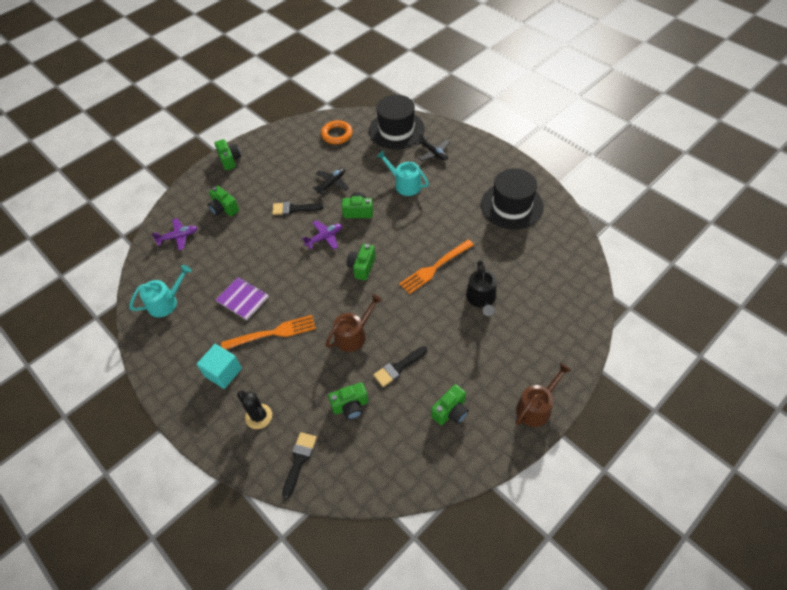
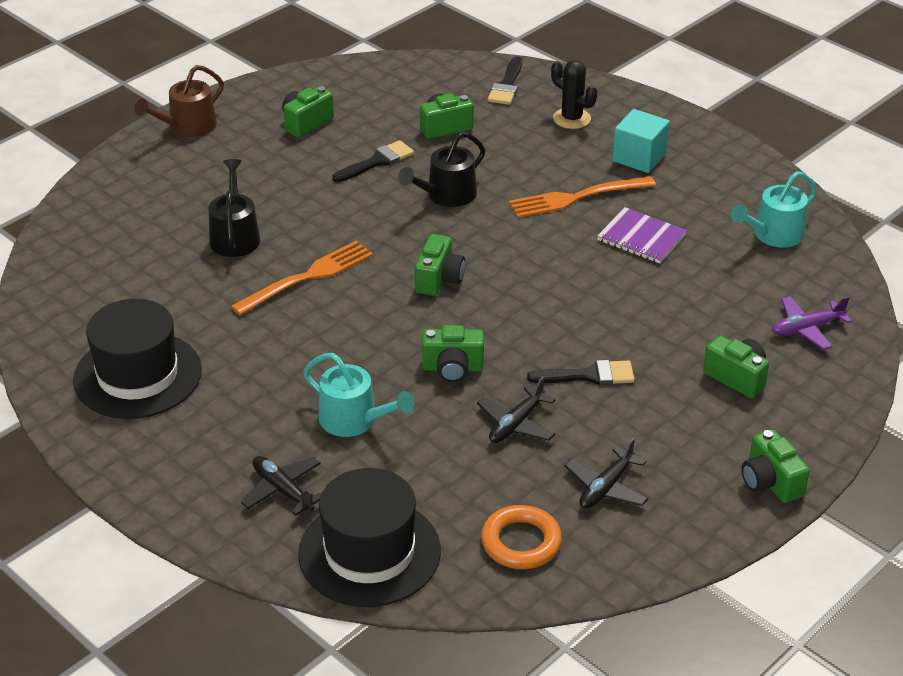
camera: 175 degrees right, 15 degrees down
(298, 156) = (606, 487): none -> black plane
(324, 237) = (515, 324): purple plane -> none
(353, 335) = (447, 195): brown watering can -> black watering can

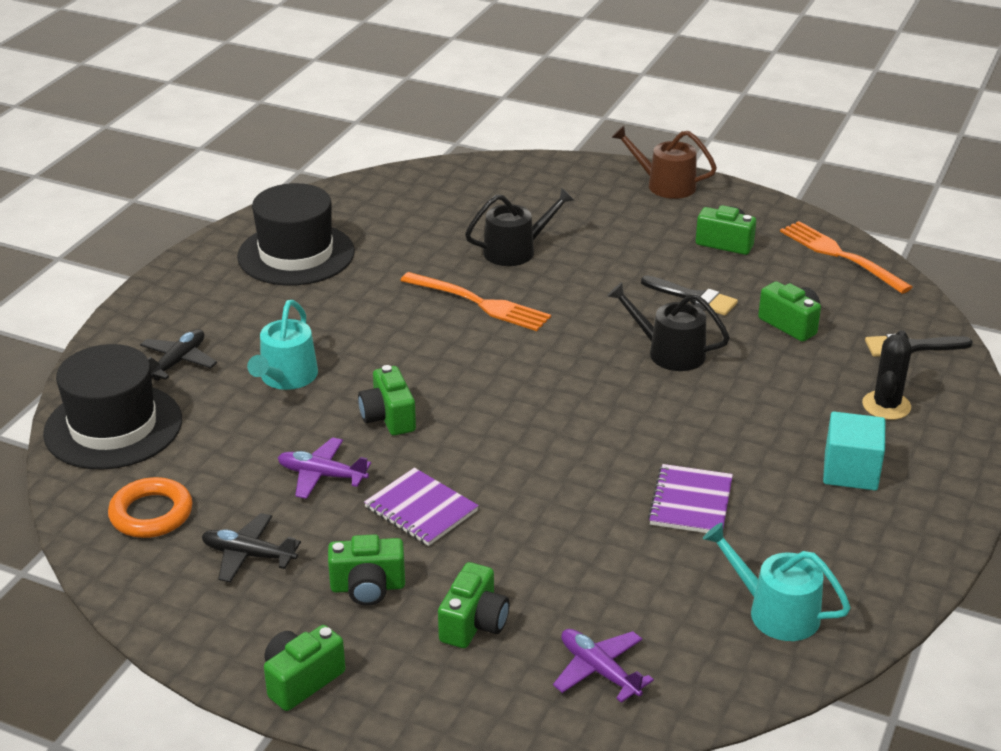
camera: 70 degrees right, 5 degrees down
(439, 279) = (524, 378): green camera -> green camera (368, 587)
(516, 424) = (322, 475): black plane -> purple plane
(577, 197) = (732, 440): orange fork -> orange fork (840, 255)
(589, 375) = (421, 509): black brush -> purple notebook

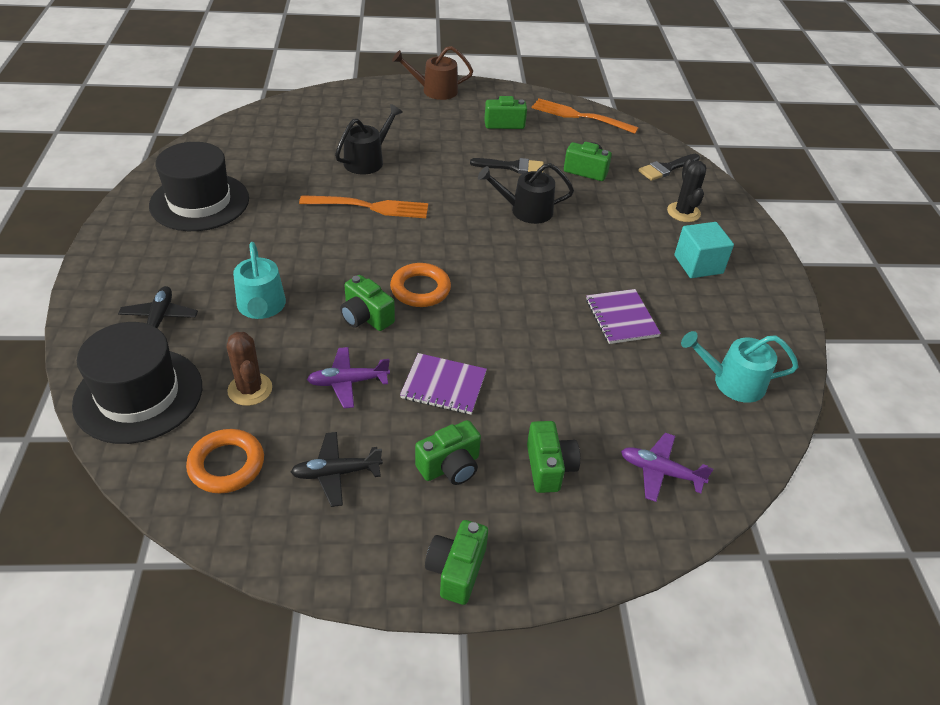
camera: 30 degrees left, 10 degrees up
(220, 453) = (250, 389): none -> brown cactus
(471, 405) = (420, 289): none -> orange ring

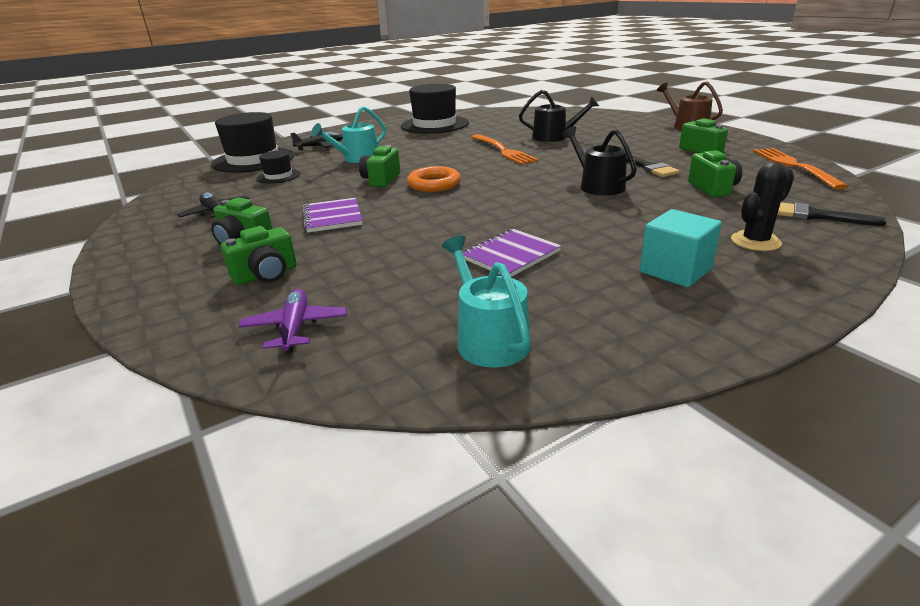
camera: 65 degrees right, 15 degrees down
(226, 465) = (208, 189): orange ring -> none
(250, 389) = (278, 176): brown cactus -> black hat
(348, 382) = (308, 193): purple plane -> none
(456, 570) = (132, 271): green camera -> none

